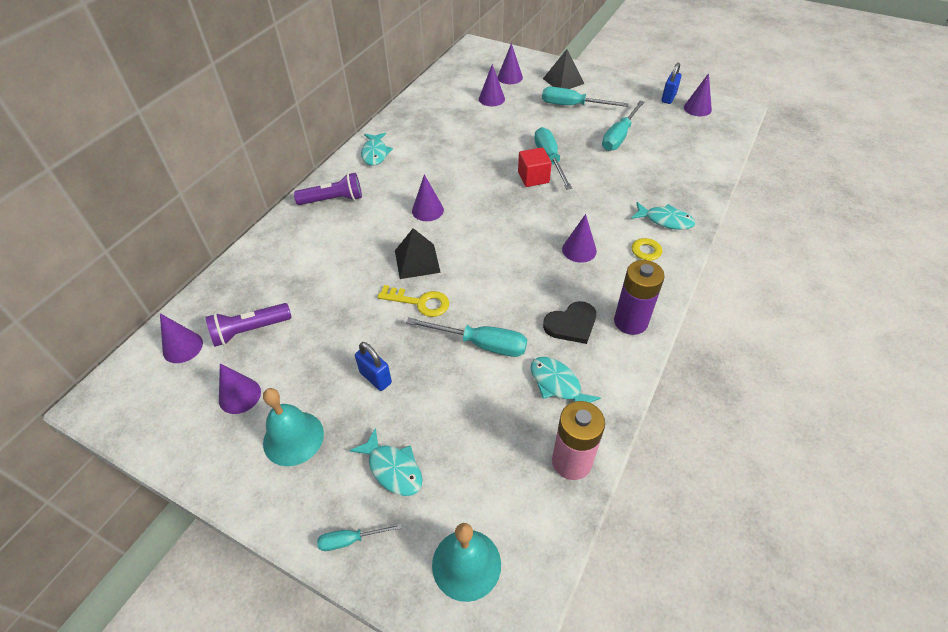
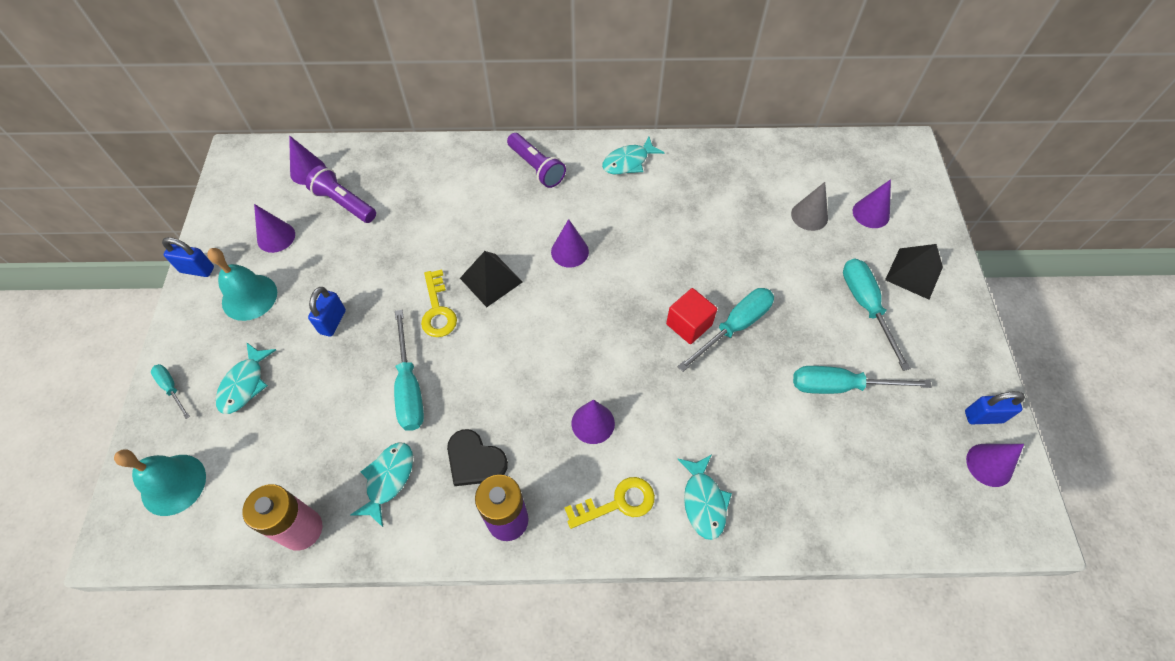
camera: 60 degrees right, 10 degrees up
(217, 478) = (197, 270): none -> blue padlock
(491, 99) = (809, 216): purple cone -> grey cone

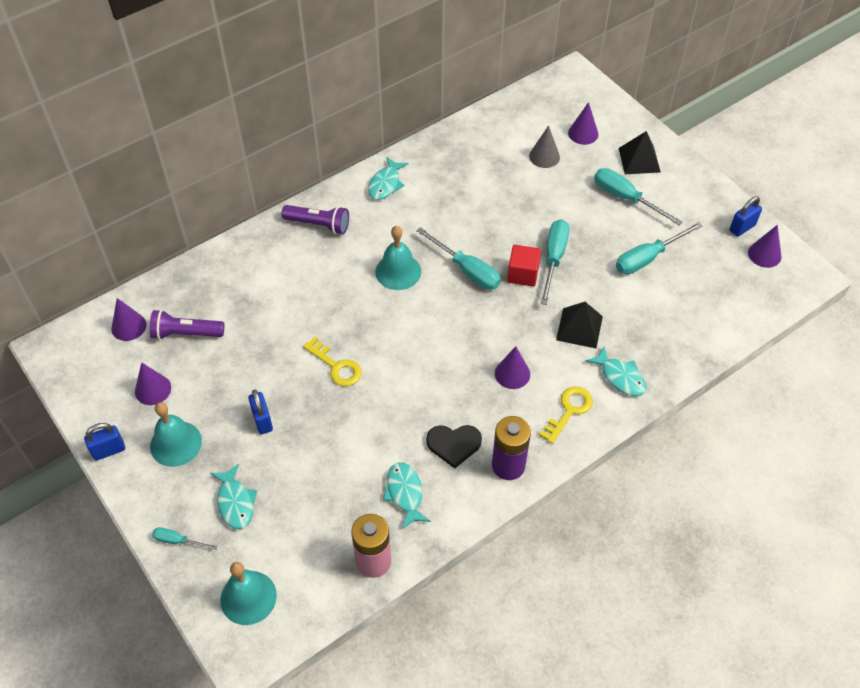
camera: 35 degrees left, 5 degrees down
(409, 387) = (364, 428): turquoise screwdriver -> turquoise screwdriver (467, 270)
(491, 280) = (357, 323): black pyramid -> black pyramid (579, 328)
(569, 251) = (398, 271): purple cone -> turquoise bell

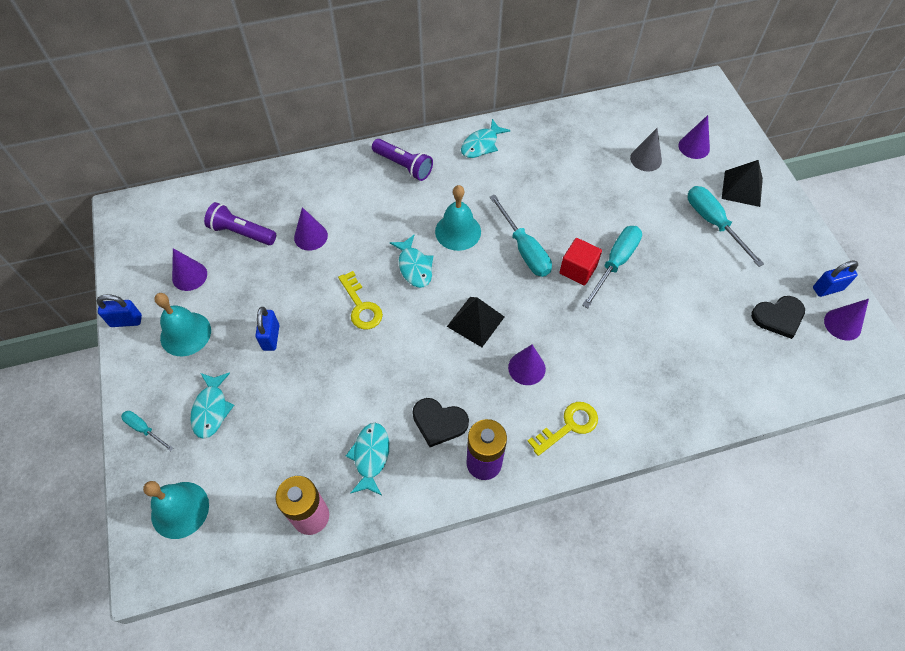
camera: 20 degrees right, 5 degrees up
(129, 326) = (196, 211): purple cone -> purple cone (311, 236)
(579, 328) = (613, 342): black pyramid -> black pyramid (475, 321)
(620, 377) = (636, 407): turquoise fish -> turquoise fish (414, 267)
(647, 258) = (713, 291): turquoise screwdriver -> none
(710, 264) = (778, 317): none -> black heart

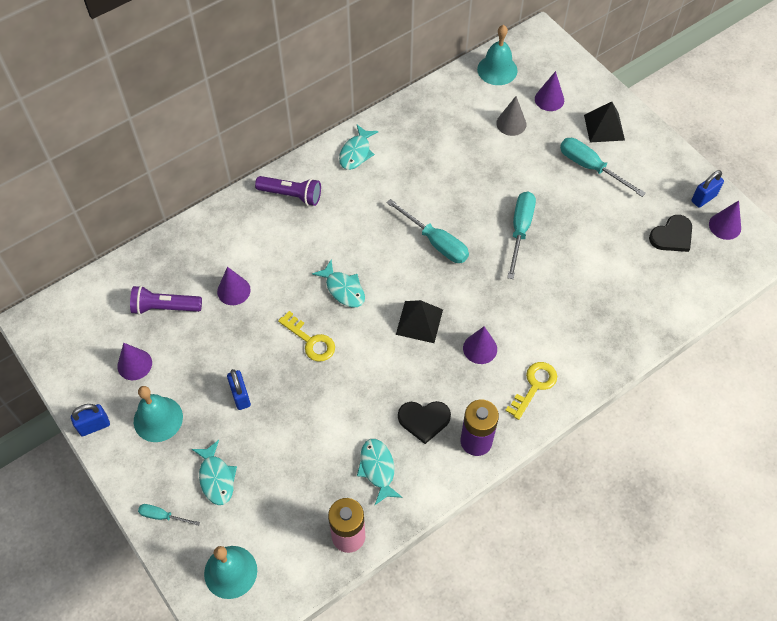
camera: 20 degrees left, 0 degrees up
(458, 231) = (369, 244): turquoise bell -> turquoise bell (497, 70)
(578, 270) = (490, 246): red cube -> none

